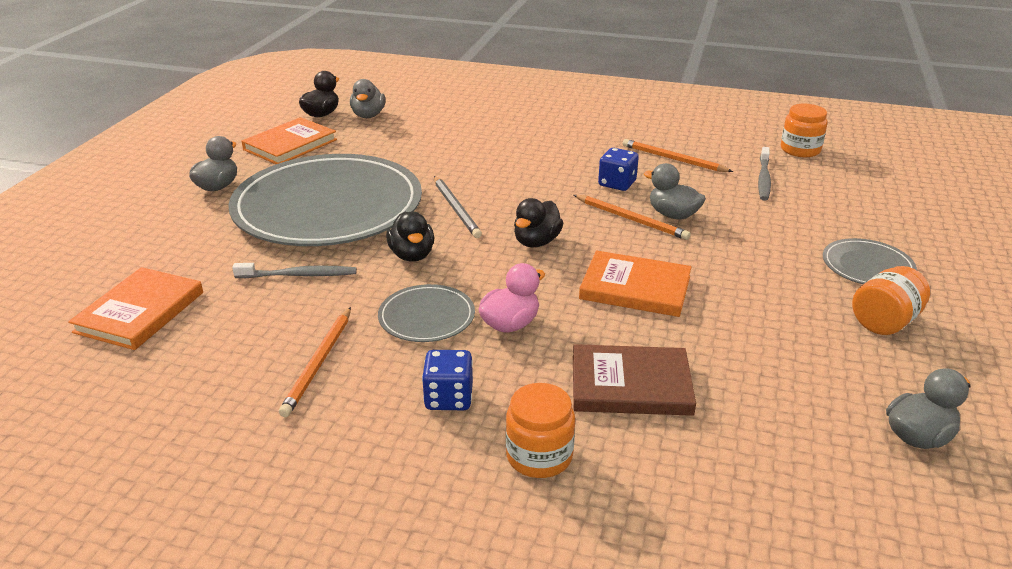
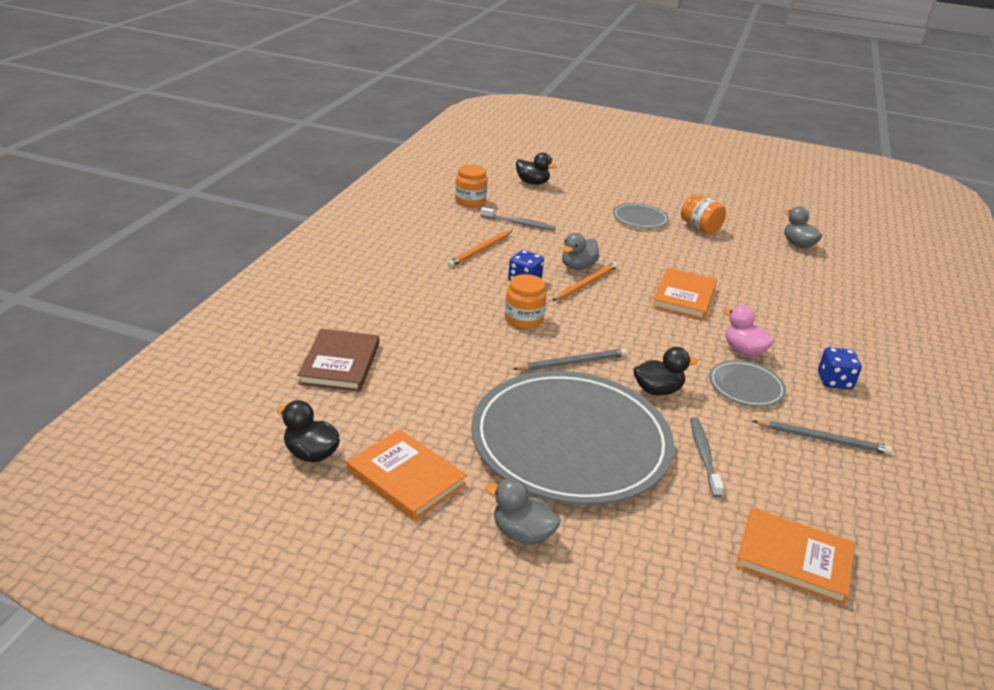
camera: 90 degrees left, 0 degrees up
(319, 363) = (822, 439): orange pencil -> grey pencil
(368, 115) = (328, 413): grey duck -> none
(536, 242) = (626, 328): black duck -> black duck (532, 183)
(539, 456) = (870, 352): orange jar -> orange jar (523, 319)
(630, 385) = (791, 314): brown book -> brown book (340, 363)

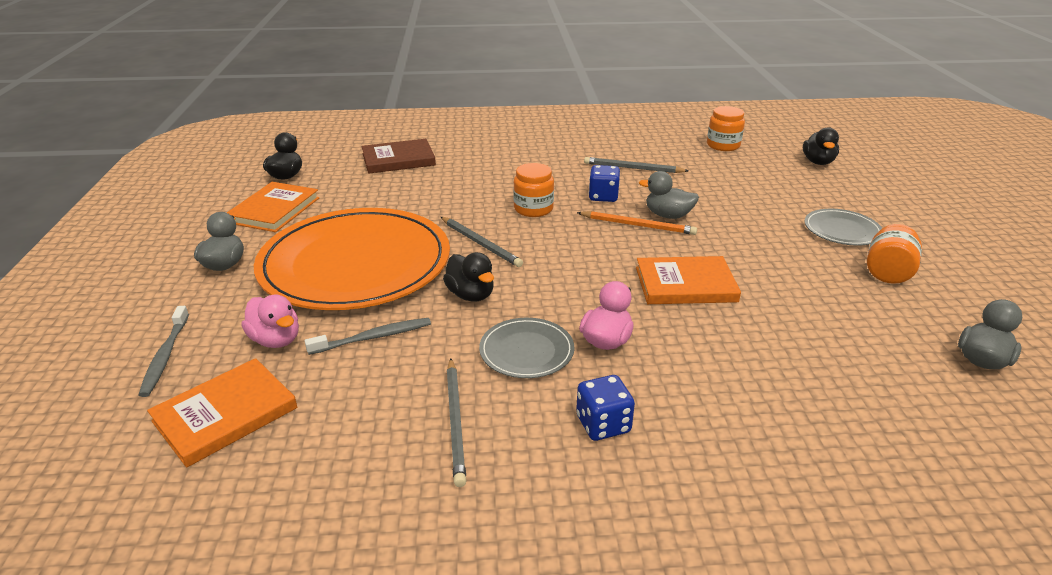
camera: 70 degrees right, 0 degrees up
(480, 250) = (633, 168): orange pencil -> grey pencil
(519, 223) = (714, 173): grey toothbrush -> grey toothbrush (165, 356)
(570, 441) = (355, 264): grey plate -> orange plate
(688, 514) = (276, 340): none -> pink duck
(793, 559) = (225, 414): orange book -> orange book turned 45 degrees clockwise

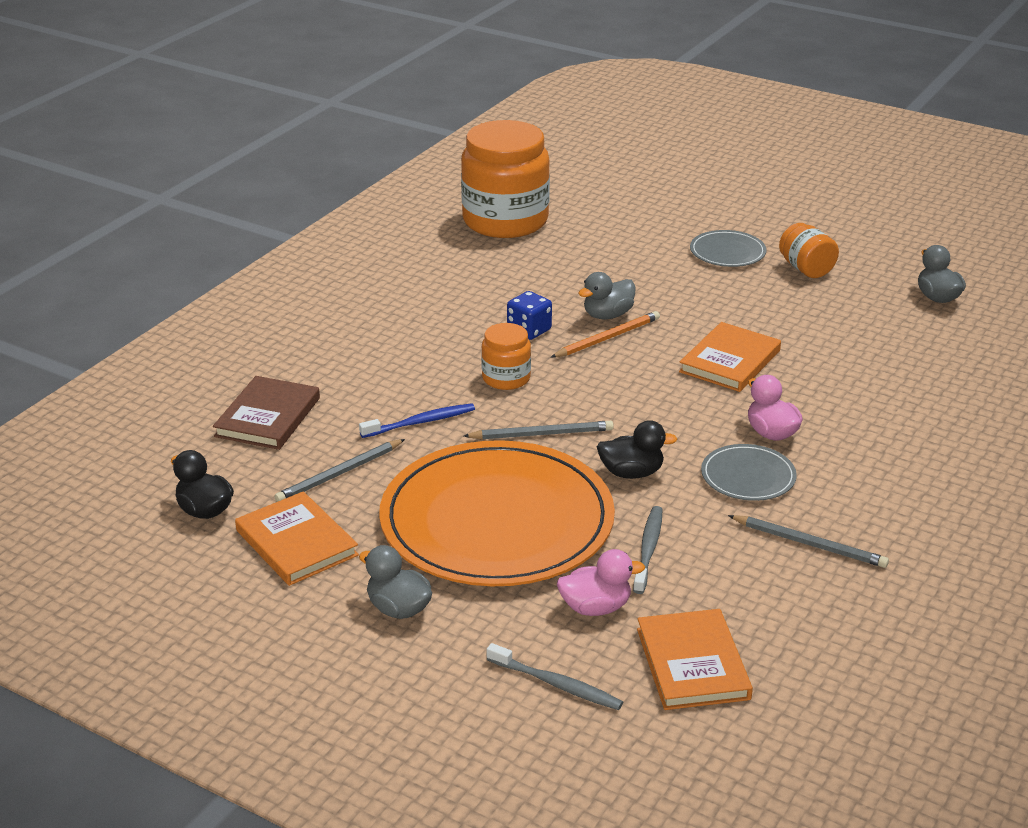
camera: 55 degrees left, 0 degrees up
(445, 201) = (420, 422): none -> blue toothbrush
(603, 424) = (870, 478): blue dice -> none
(633, 168) = (490, 288): grey pencil -> grey pencil (340, 474)
(723, 145) = (505, 221): orange jar -> orange jar, size x2.08
(818, 162) = (602, 196): black duck -> none

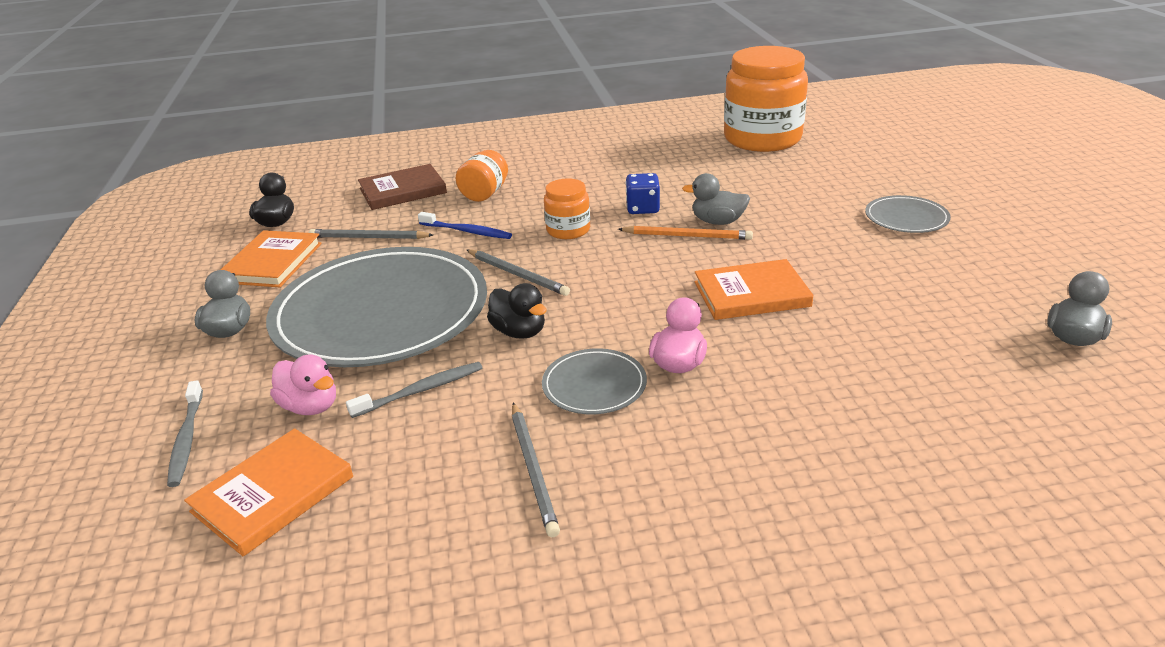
camera: 50 degrees right, 0 degrees up
(497, 521) = (381, 312): orange plate -> grey plate
(806, 269) = (962, 257): orange jar -> orange jar (484, 193)

